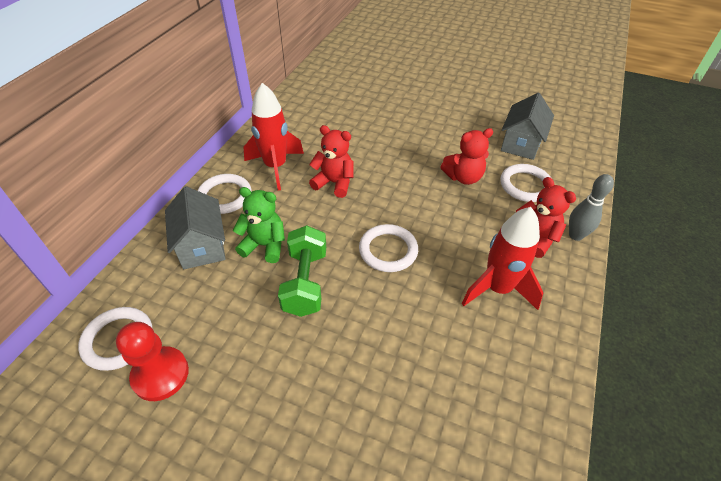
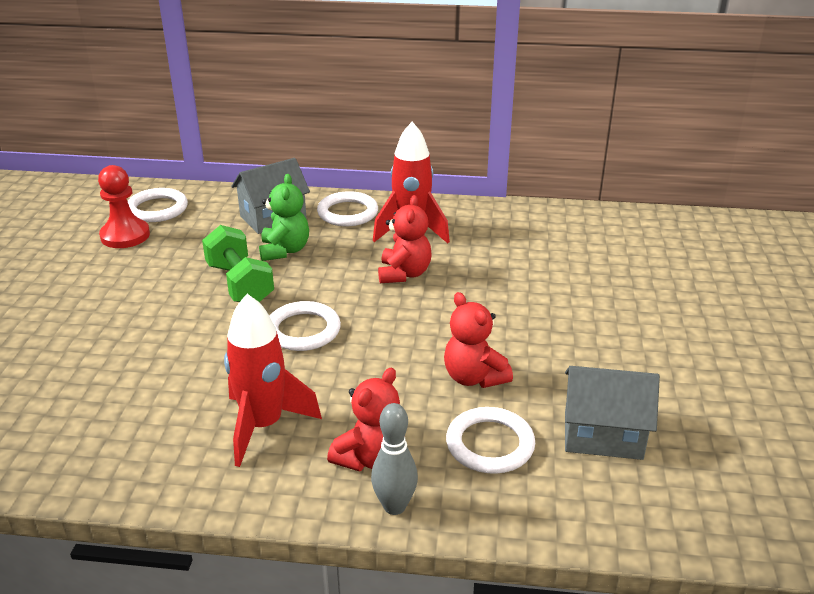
camera: 75 degrees right, 15 degrees down
(305, 282) = (240, 284): green dumbbell -> green dumbbell turned 75 degrees clockwise

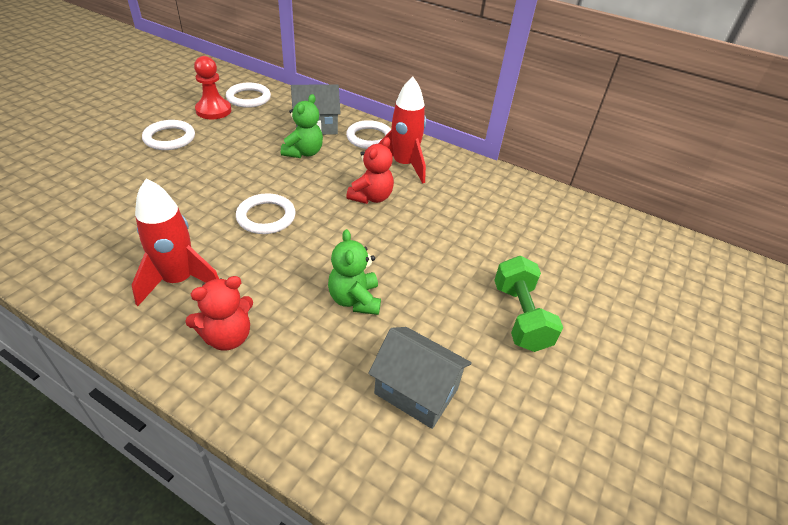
camera: 20 degrees right, 10 degrees up
(240, 284) = (254, 168): green dumbbell -> green dumbbell (520, 317)
(394, 506) = (211, 384): grey bowling pin -> none
(474, 377) = (355, 300): red teddy bear -> green teddy bear
(490, 444) = (321, 362): white ring -> white ring (169, 138)

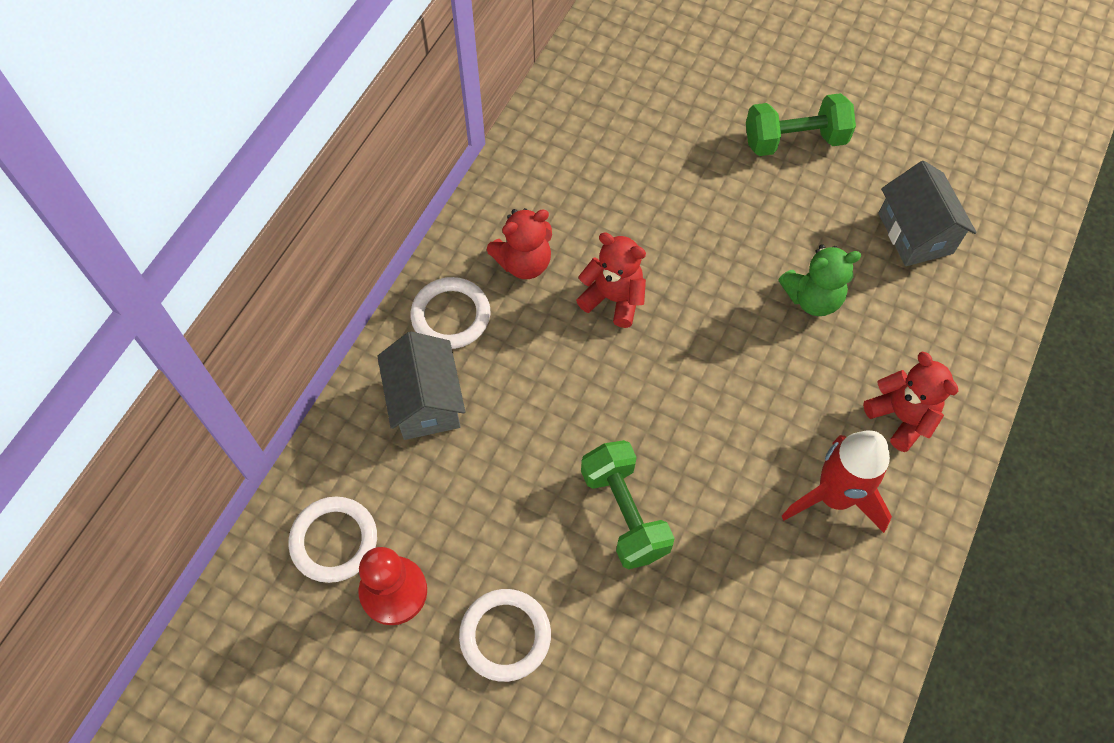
camera: 90 degrees left, 20 degrees up
(217, 184) = (624, 513): none -> green dumbbell
(266, 217) = (687, 425): white ring -> none
(304, 152) = (513, 406): green teddy bear -> none
(403, 165) = (524, 263): red rocket -> red teddy bear
(416, 391) = (915, 233): grey house -> grey house turned 45 degrees counterclockwise

